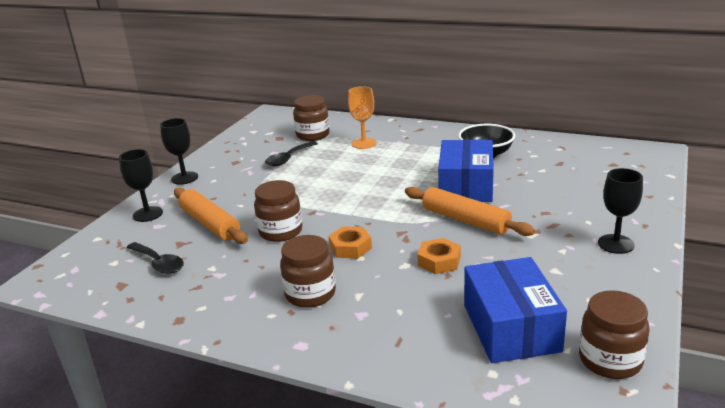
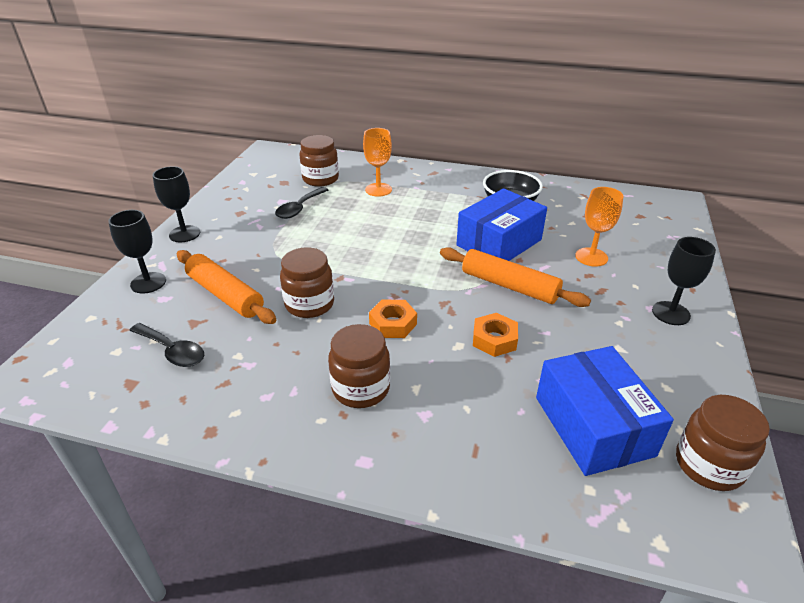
camera: 10 degrees left, 10 degrees up
(466, 186) = (499, 242): blue box -> blue box turned 45 degrees clockwise
(552, 198) = (591, 257): none -> orange goblet

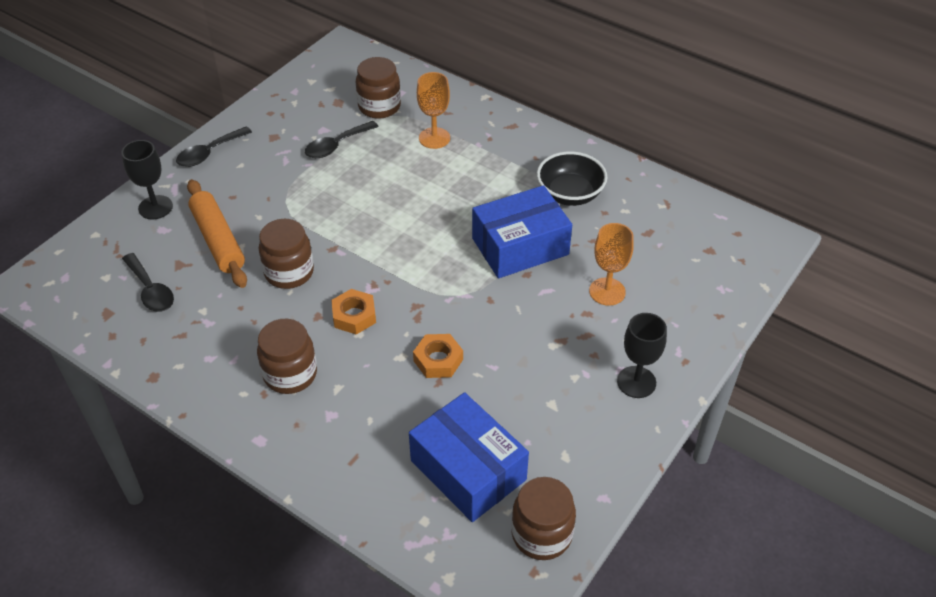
camera: 20 degrees right, 10 degrees up
(184, 234) = (209, 153): black goblet -> black spoon
(509, 286) = (494, 304): orange rolling pin -> none
(593, 426) = (468, 470): blue box -> blue box turned 45 degrees counterclockwise

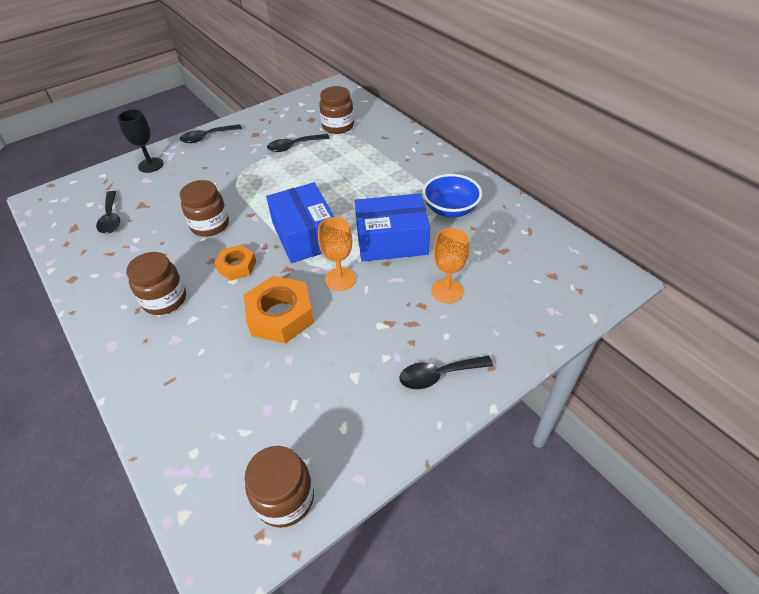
camera: 20 degrees right, 0 degrees up
(218, 240) = (176, 194): orange rolling pin -> none
(434, 138) = (366, 152): orange goblet -> orange goblet (340, 279)
(438, 360) = (280, 315): orange nut -> orange nut, size x1.68
(468, 470) = (254, 416): blue box -> blue box (305, 235)
(570, 194) = (450, 209): black bowl -> blue bowl
(636, 382) = (438, 375): black goblet -> black spoon

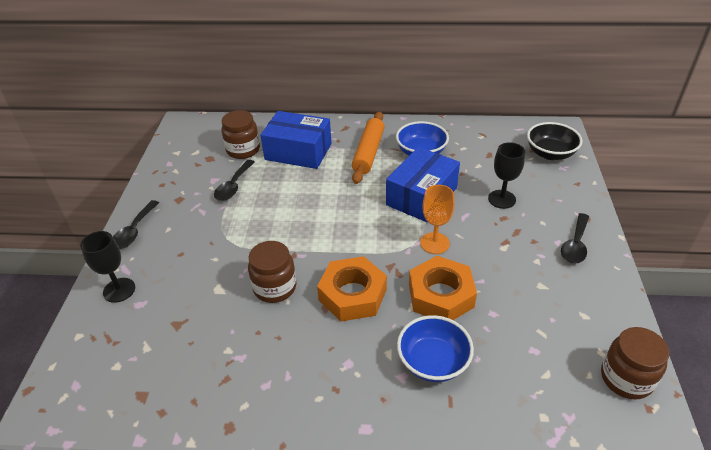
camera: 50 degrees left, 5 degrees down
(111, 218) = (168, 357): black spoon -> none
(165, 300) = (343, 362): brown jar -> none
(202, 349) = (433, 362): none -> blue bowl
(237, 266) = (352, 295): orange nut -> orange nut, size x1.68
(305, 235) = (361, 236): blue box -> blue box (298, 151)
(412, 182) = (369, 153): none -> orange rolling pin
(447, 291) = (501, 199): orange goblet -> black goblet
(563, 290) = (550, 153): none -> black bowl

